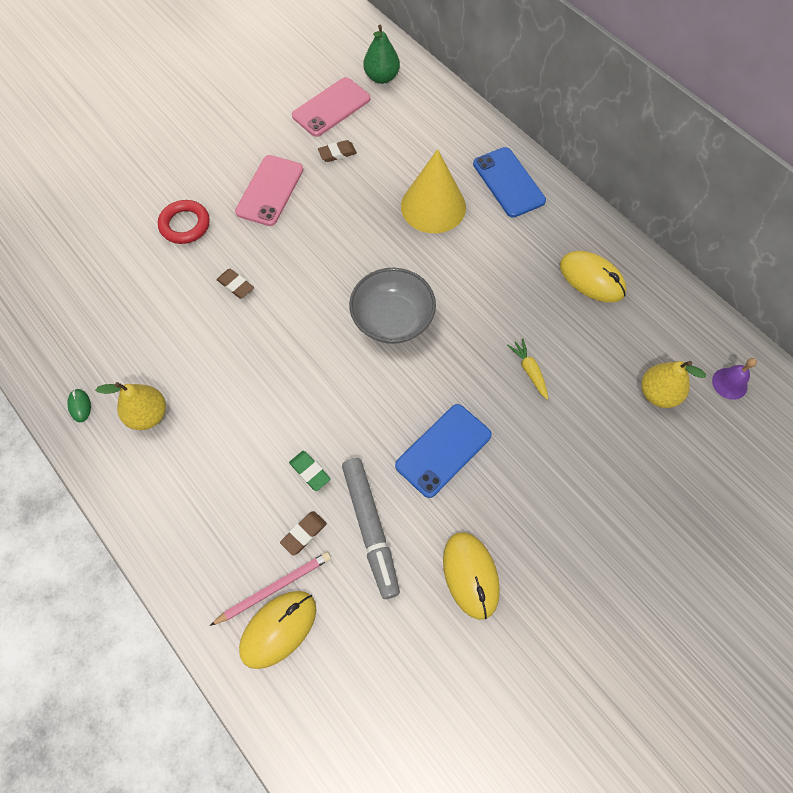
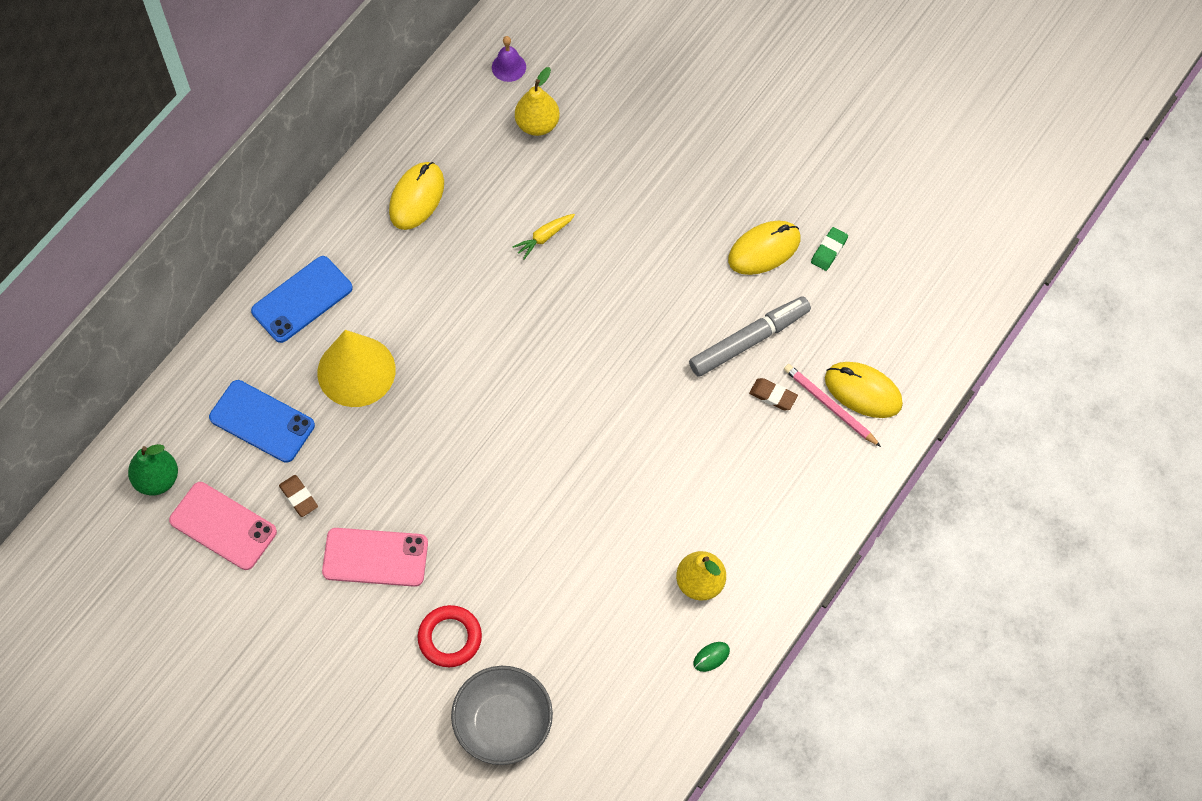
camera: 105 degrees left, 0 degrees up
(235, 285) = (519, 550): brown eraser -> none
(310, 472) = (711, 408): green eraser -> green eraser (829, 250)
(392, 319) = (518, 377): grey bowl -> grey bowl (503, 723)
(443, 450) = (652, 296): blue phone -> blue phone (262, 421)

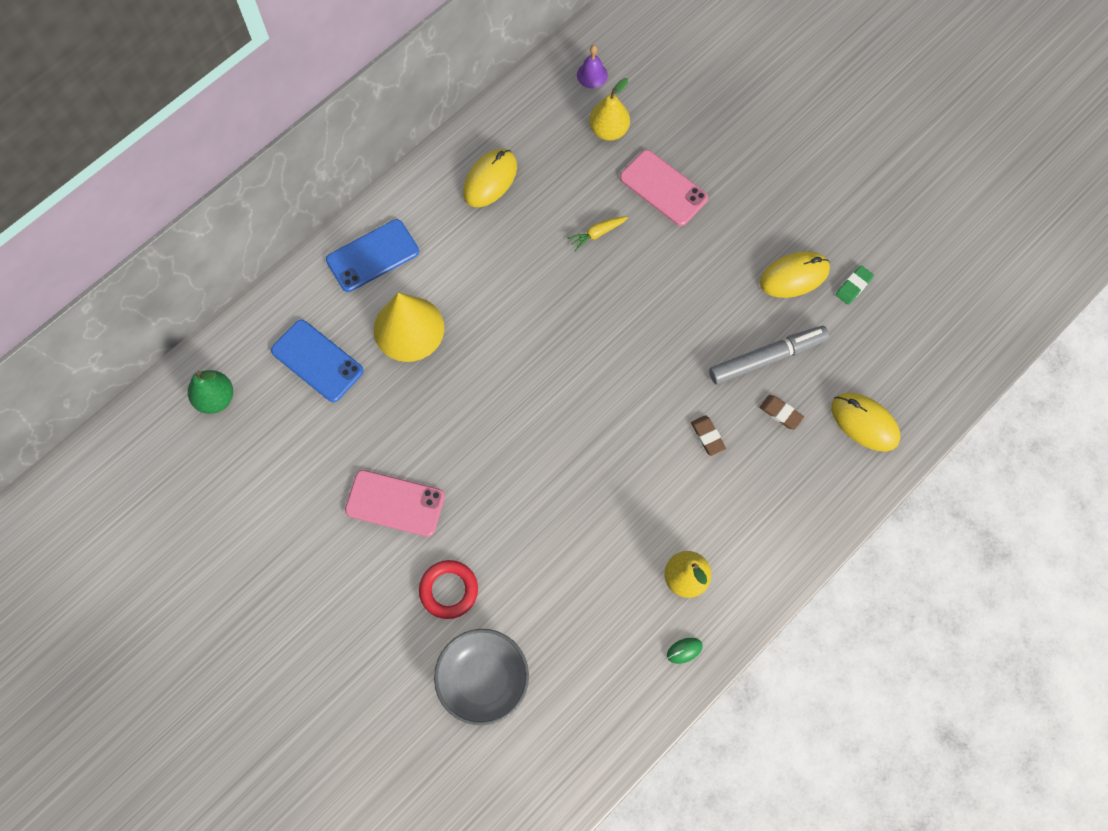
camera: 10 degrees right, 5 degrees up
(223, 526) = (265, 451): pink phone -> pink phone (663, 188)
(299, 497) = (337, 436): brown eraser -> brown eraser (707, 436)
(829, 406) = (831, 431): pink pencil -> none

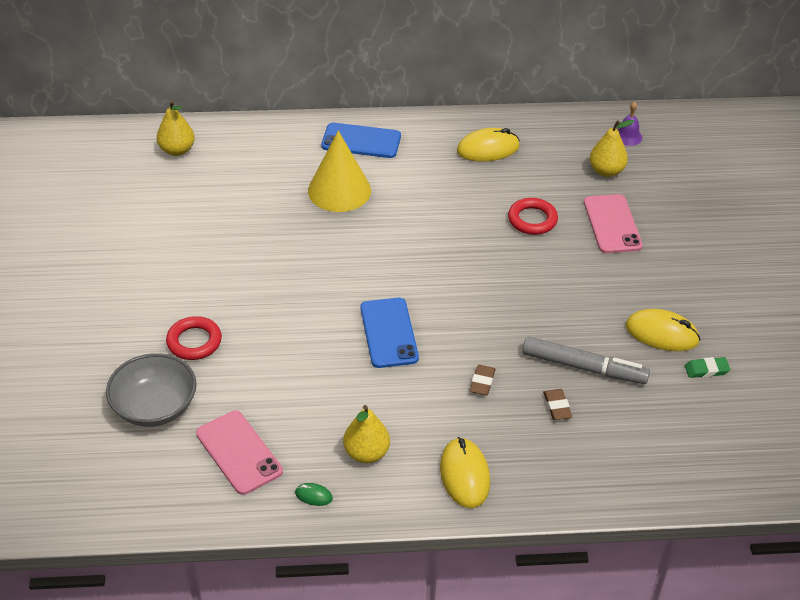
camera: 40 degrees right, 25 degrees down
(215, 398) = (177, 150): green pear -> yellow pear
(317, 361) = (261, 170): blue phone -> blue phone (388, 333)
(395, 503) = (218, 272): pink phone -> pink phone (239, 452)
(597, 233) = (532, 220): yellow carrot -> red ring
(864, 423) = (621, 458): yellow mouse -> yellow mouse (464, 475)

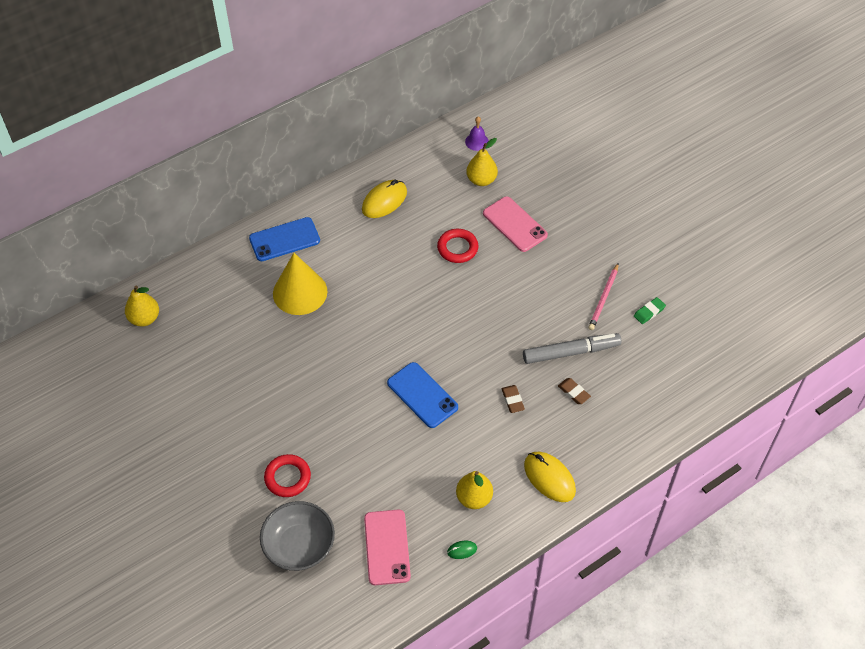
camera: 30 degrees left, 10 degrees up
(239, 452) = (387, 547): pink phone -> pink phone turned 60 degrees clockwise
(662, 333) = (604, 298): yellow mouse -> pink pencil

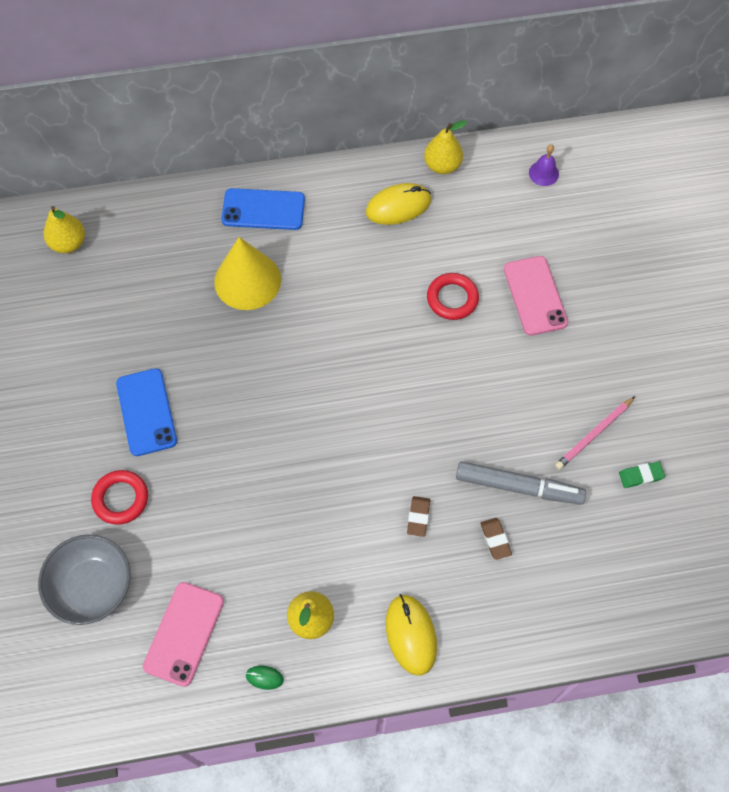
camera: 25 degrees right, 10 degrees up
(422, 395) = (318, 465): blue phone -> blue phone (146, 412)
(481, 180) = (524, 224): yellow pear -> yellow pear (442, 165)

